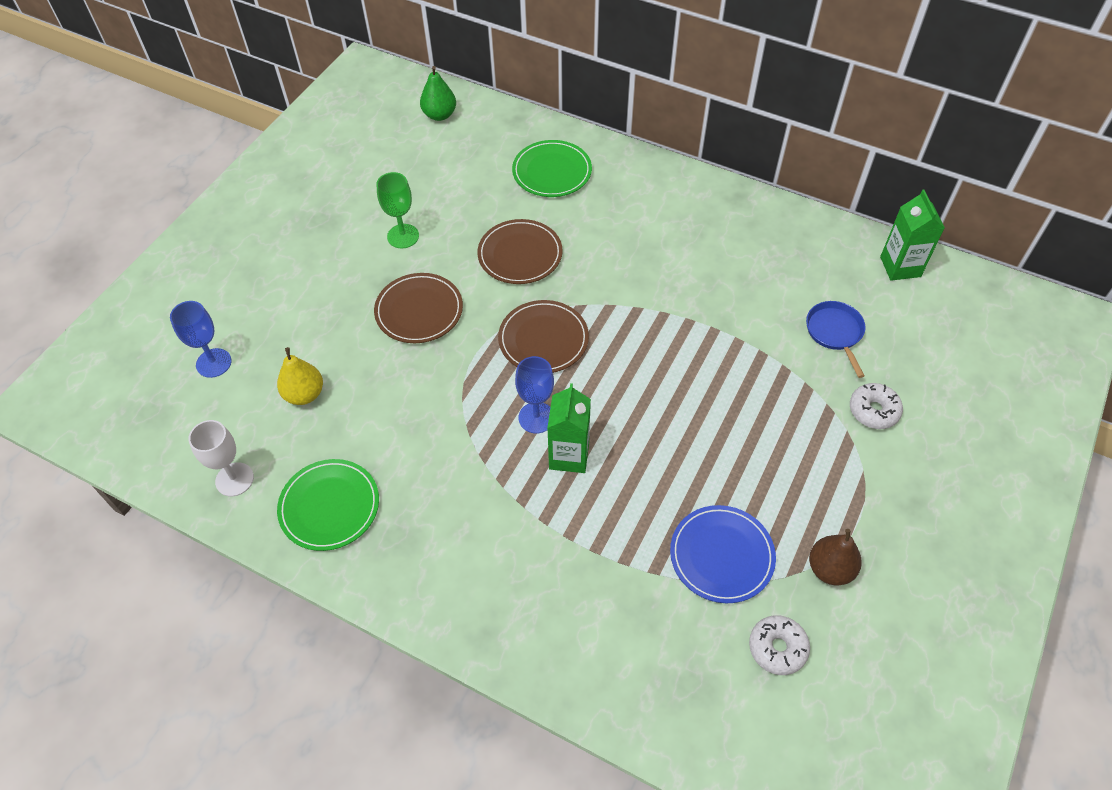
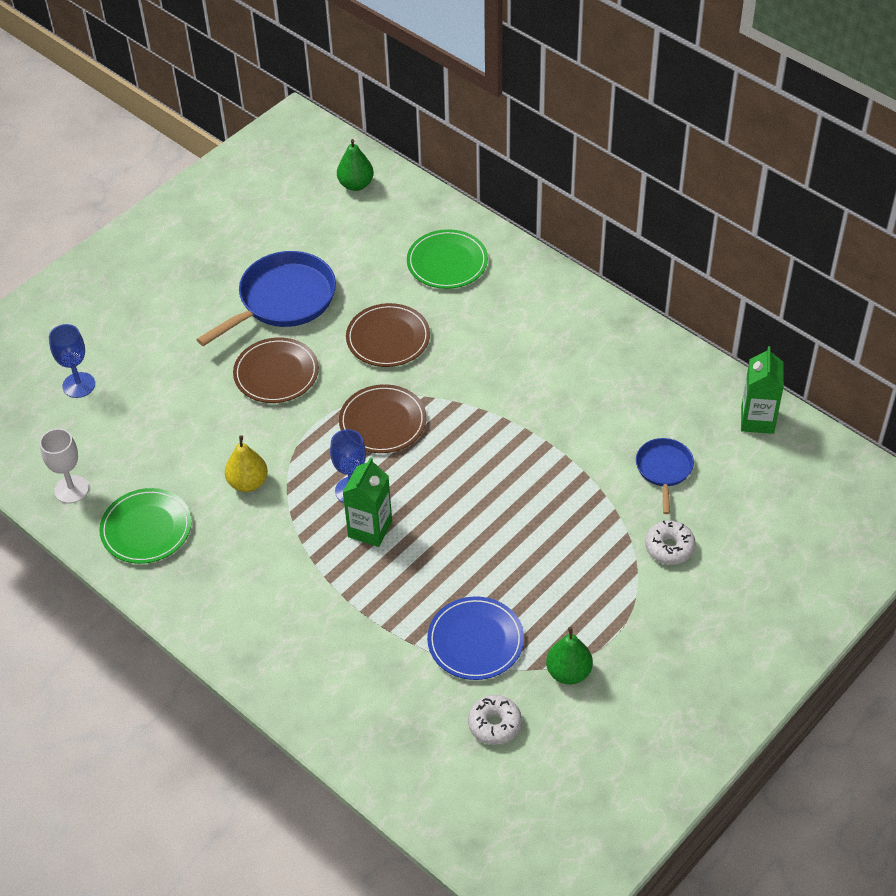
camera: 15 degrees right, 5 degrees down
(304, 394) = (151, 428): yellow pear -> yellow pear (248, 482)
(403, 236) = (283, 300): green goblet -> blue pan
(830, 569) = (568, 672): brown pear -> green pear

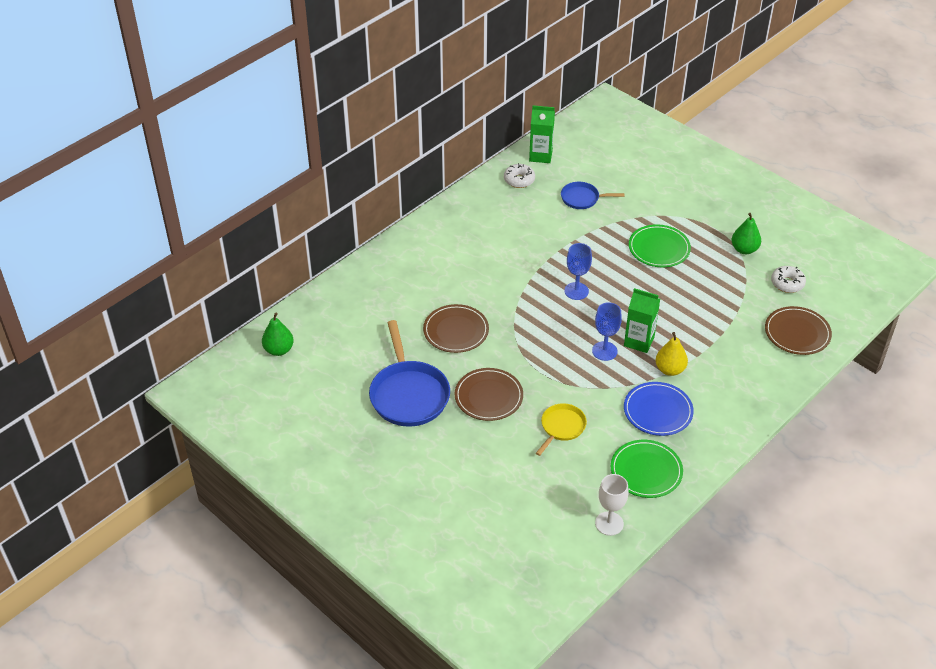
camera: 90 degrees left, 5 degrees down
(79, 385) = (495, 528): blue goblet -> blue goblet (576, 291)
(222, 444) = (561, 427): none -> yellow pan
(248, 482) = (599, 410): yellow pear -> yellow pear (670, 369)
(283, 300) = (408, 394): blue pan -> blue pan turned 150 degrees counterclockwise
(382, 422) = (539, 334): brown plate -> brown plate (797, 333)
(447, 262) = (378, 296): green plate -> green plate (659, 248)
(475, 641) = (726, 290): blue plate -> blue plate (658, 411)
(669, 547) = (645, 200): white donut -> white donut (519, 180)

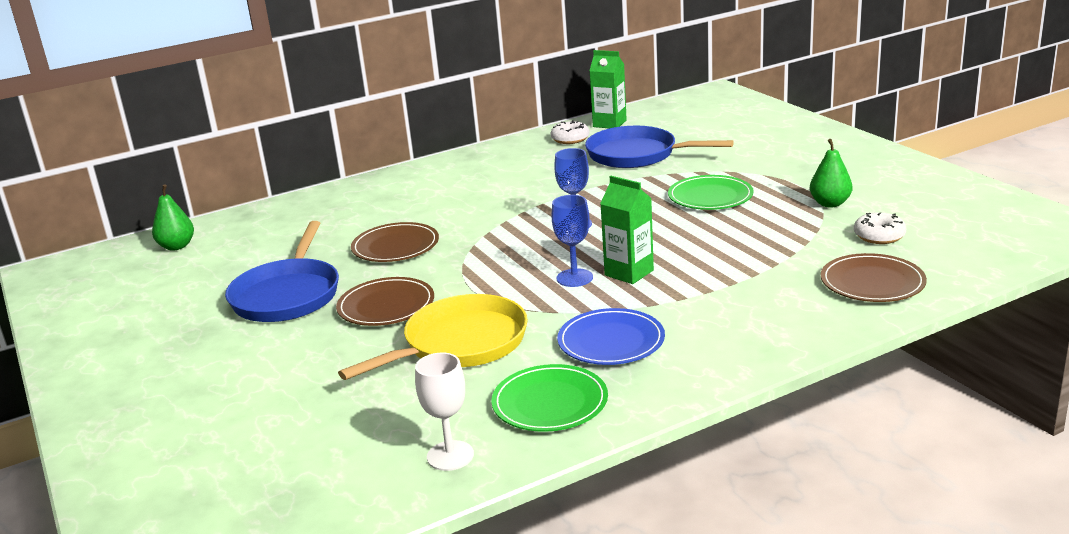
camera: 20 degrees right, 20 degrees down
(561, 427) = (460, 344): yellow pan -> yellow pan, size x1.82
(582, 198) = (637, 155): blue pan -> blue pan, size x1.82
(670, 369) = (656, 302): yellow pear -> none

